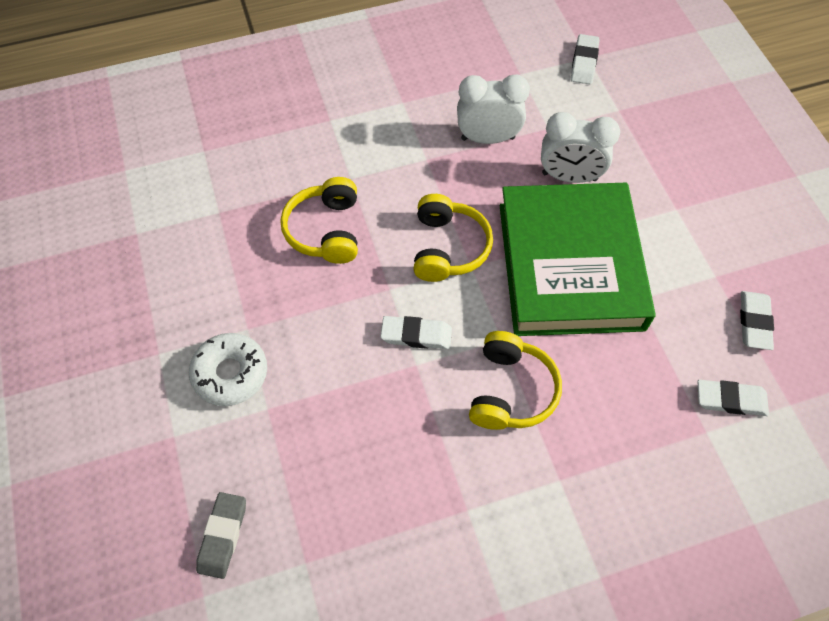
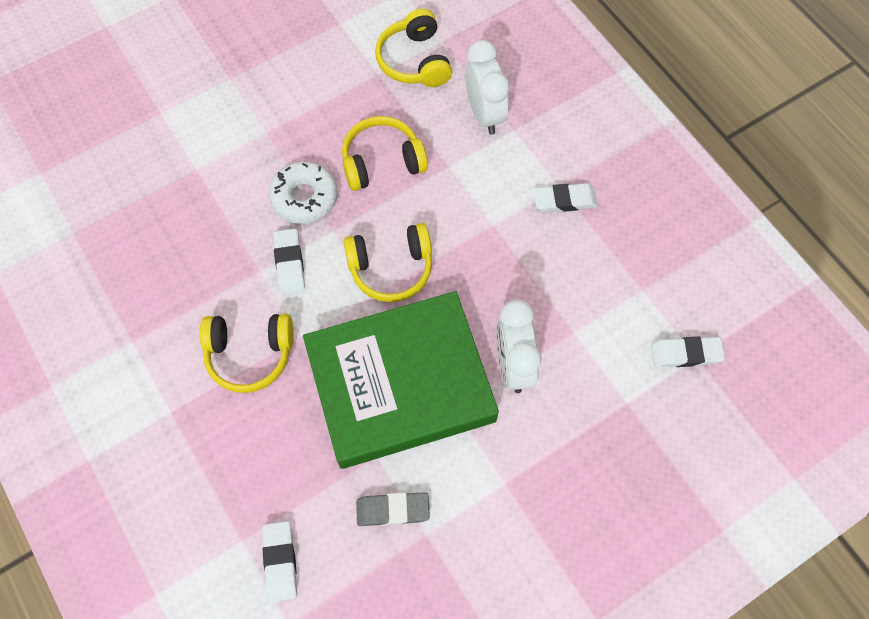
camera: 75 degrees right, 5 degrees up
(217, 177) = (415, 61): none -> yellow headphones
(222, 536) = (86, 171): grey eraser -> grey eraser (393, 510)
(230, 373) = (222, 133): white donut -> white donut (304, 198)
(488, 138) = (538, 276): white clock -> white clock (484, 114)
(754, 322) = (377, 581): white eraser -> white eraser (565, 200)

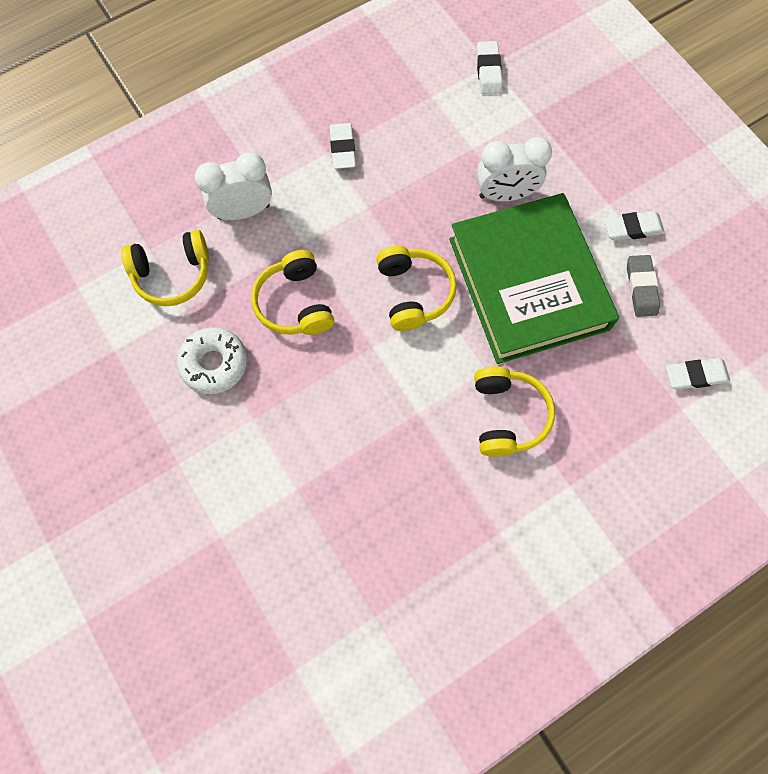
camera: 90 degrees left, 5 degrees up
(289, 263) = (409, 385): white eraser -> white eraser (632, 228)
(304, 198) = (335, 375): white donut -> white donut (214, 364)

